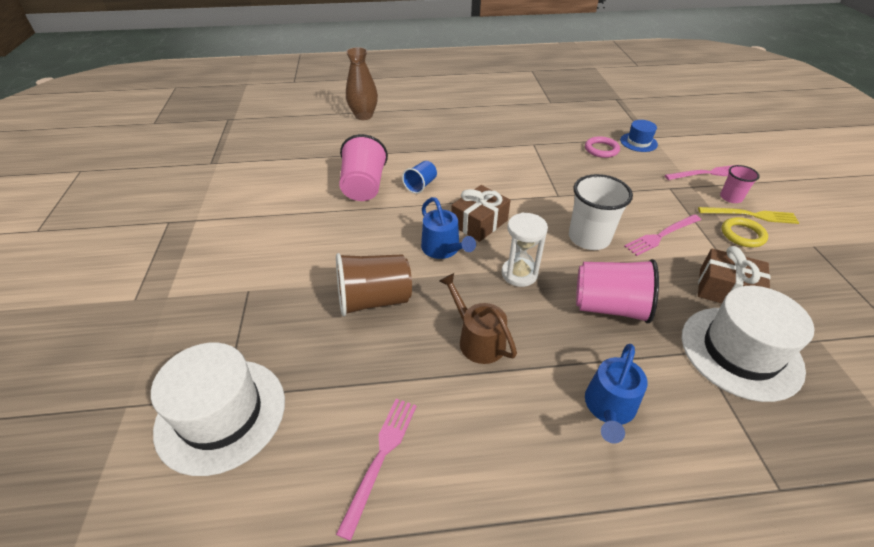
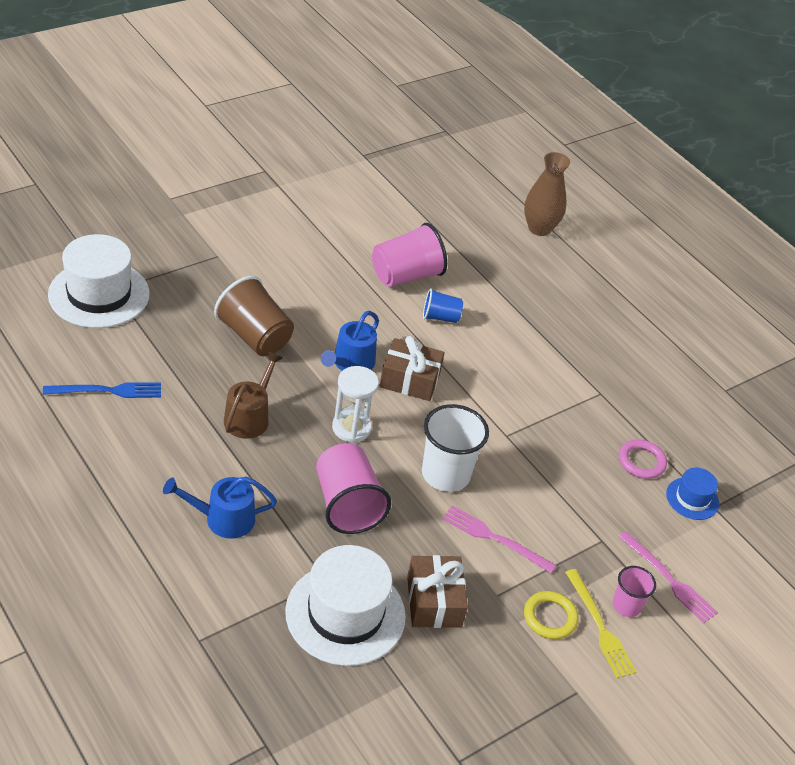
camera: 55 degrees right, 0 degrees up
(380, 458) = (107, 391): pink fork -> blue fork

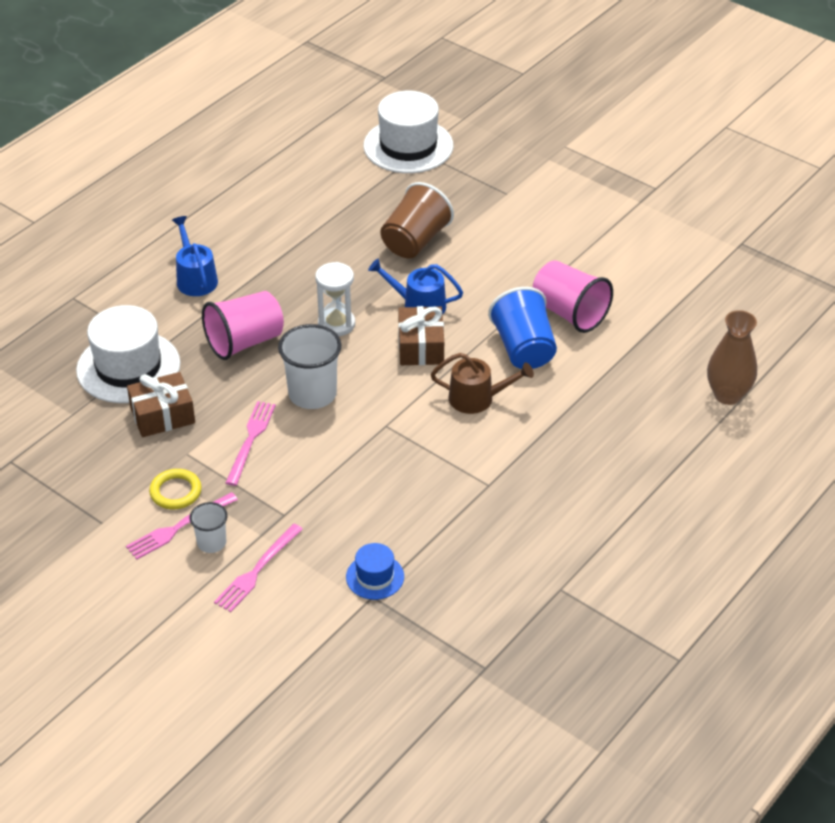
camera: 80 degrees right, 0 degrees up
(107, 391) = (299, 183): blue fork -> none
(249, 417) = (314, 263): brown watering can -> brown watering can (477, 398)
(440, 317) = (523, 349): blue cup -> blue cup, size x1.79
(600, 627) = (179, 527): yellow fork -> pink fork
(626, 605) = (211, 543): pink cup -> white cup
(641, 461) = (406, 530): pink ring -> none

